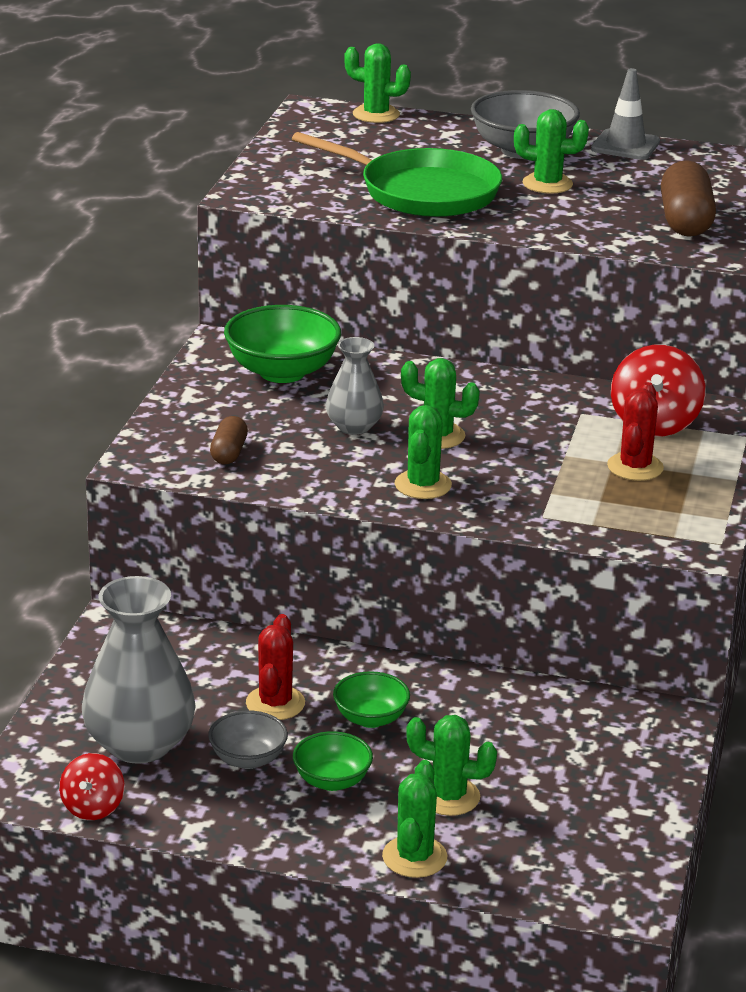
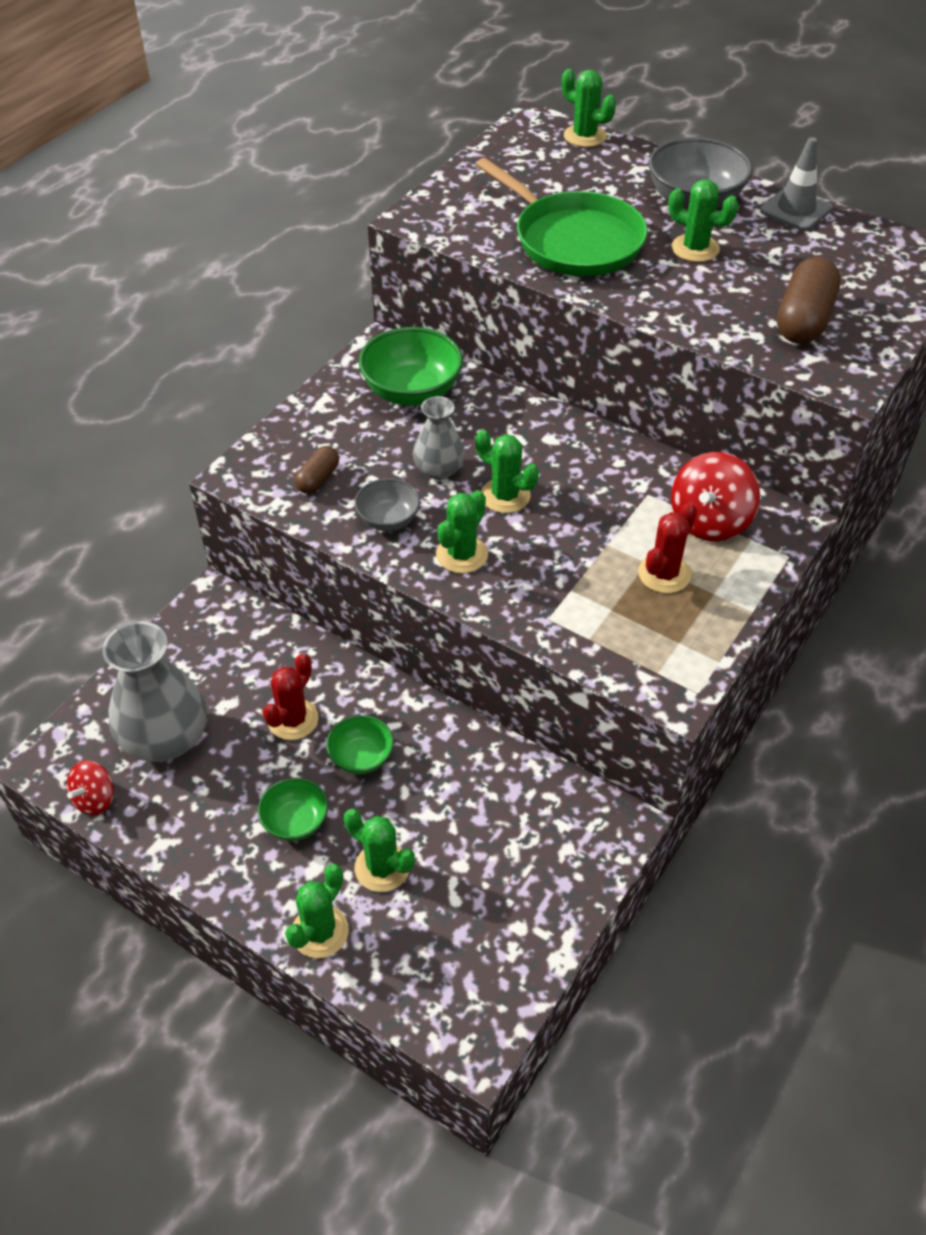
camera: 20 degrees right, 20 degrees up
(248, 759) = (241, 778): grey bowl -> grey bowl (388, 519)

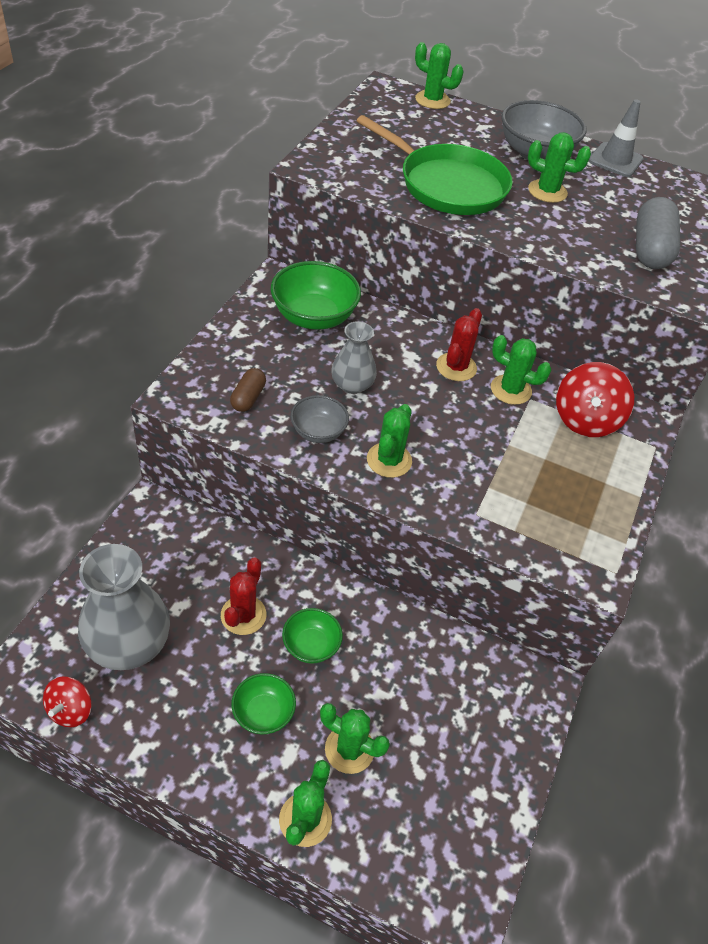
camera: 15 degrees left, 0 degrees up
(505, 496) = (414, 406): green cactus -> green cactus (510, 390)
(664, 574) = (561, 468): red cactus -> red cactus (456, 367)
(804, 320) = (650, 249): brown capsule -> grey capsule

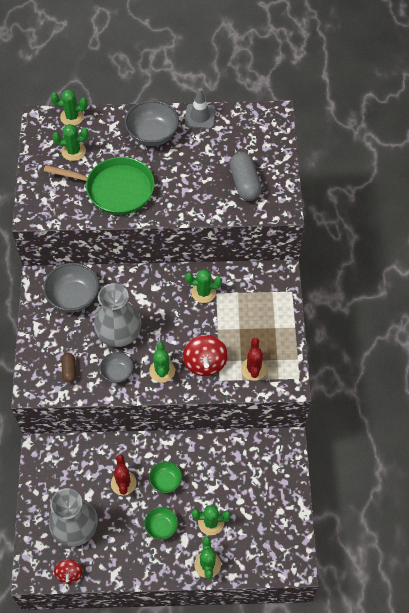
camera: 20 degrees left, 10 degrees up
(314, 317) = (73, 297): green bowl -> grey bowl
(352, 385) = (119, 333): grey vase -> grey vase, size x1.75
(456, 367) = (168, 292): red cactus -> red cactus (253, 369)
(547, 191) = (172, 165): green cactus -> green cactus (73, 151)
(585, 420) = (250, 292): red spinning top -> red spinning top (205, 363)

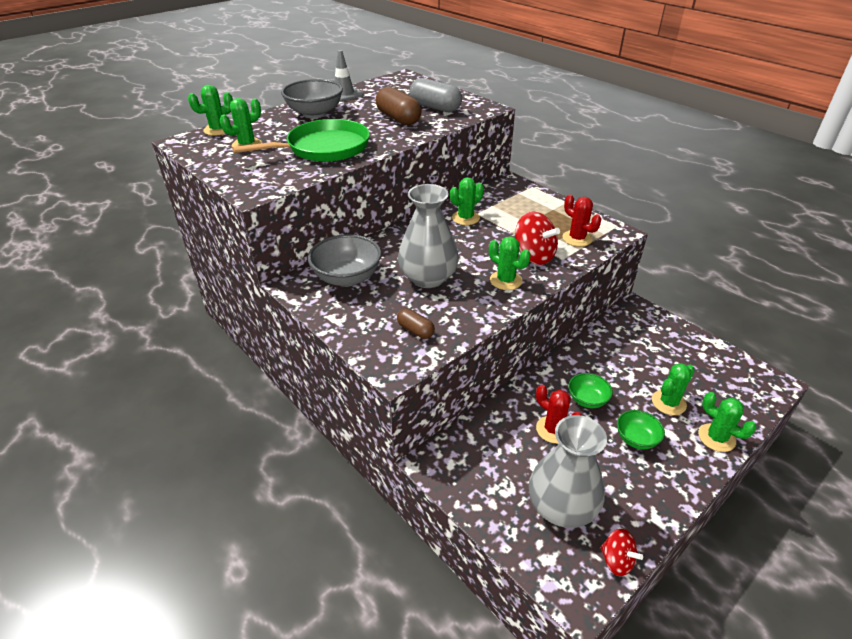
camera: 40 degrees left, 20 degrees down
(117, 372) = (466, 304): grey bowl -> none
(202, 182) = (398, 118): none -> brown capsule

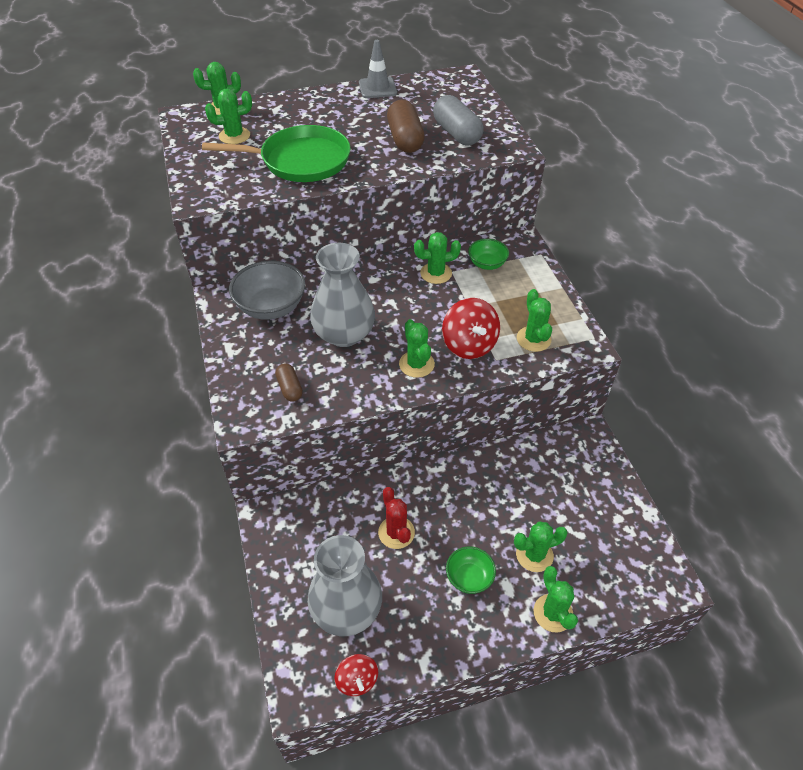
camera: 25 degrees right, 10 degrees up
(315, 113) = (327, 109): grey bowl -> none
(577, 238) = (533, 339): red cactus -> green cactus
(587, 400) = (453, 516): green bowl -> green bowl (487, 264)

